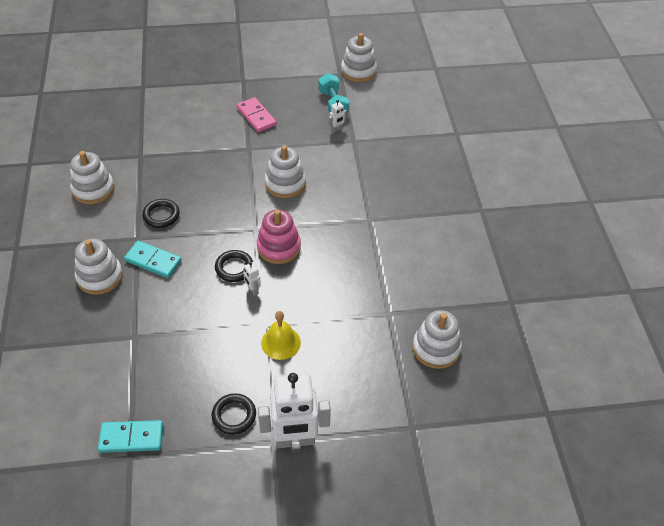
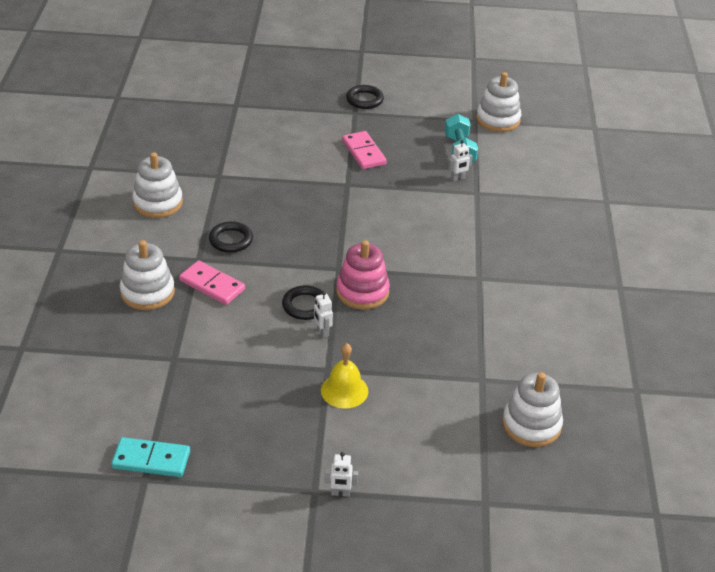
camera: 10 degrees right, 10 degrees down
(153, 261) = (212, 285): turquoise domino -> pink domino
(234, 415) = (274, 456): black ring -> black ring (364, 100)
(285, 183) = (384, 227): white stacking toy -> none
(295, 440) = (340, 493): white robot -> white robot, size x0.40

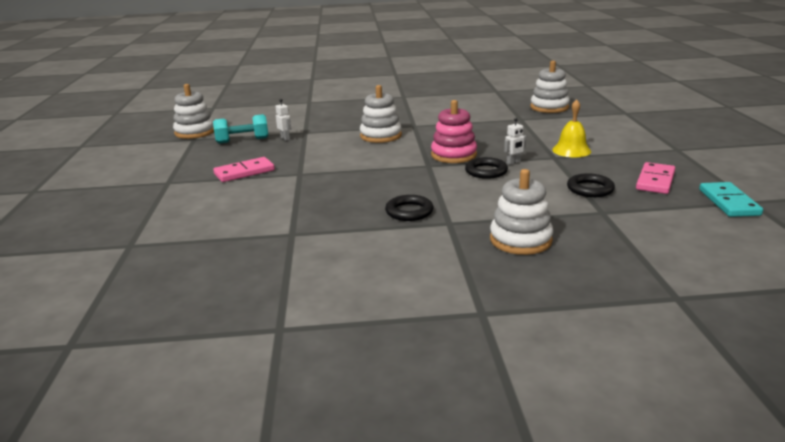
camera: 95 degrees left, 15 degrees down
(158, 203) = (355, 261): white stacking toy -> white stacking toy (381, 136)
(212, 285) = (486, 210): pink domino -> pink domino (655, 181)
(340, 493) = (668, 143): white robot -> none
(364, 100) = (143, 180): black ring -> black ring (590, 189)

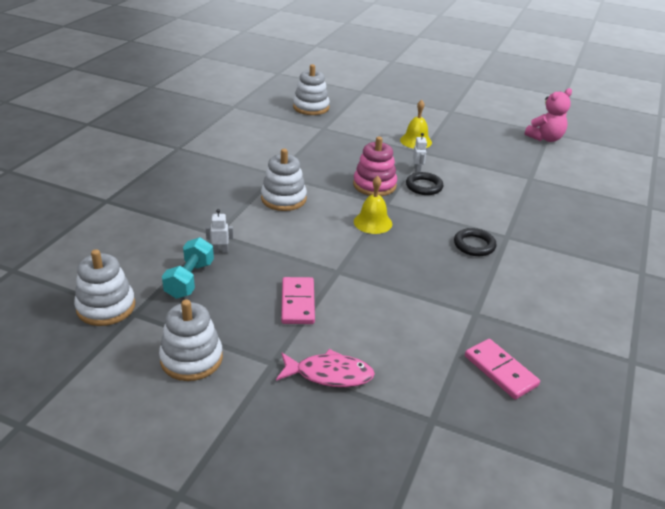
camera: 65 degrees left, 10 degrees up
(166, 200) = (329, 374): none -> pink fish
(389, 168) = (372, 222): none -> yellow bell
(520, 240) = (552, 221): white stacking toy -> white stacking toy (191, 359)
(590, 189) = (491, 166): black ring -> none
(655, 181) = (497, 141): pink domino -> pink domino (500, 371)
(728, 202) = (545, 138): turquoise domino -> pink teddy bear

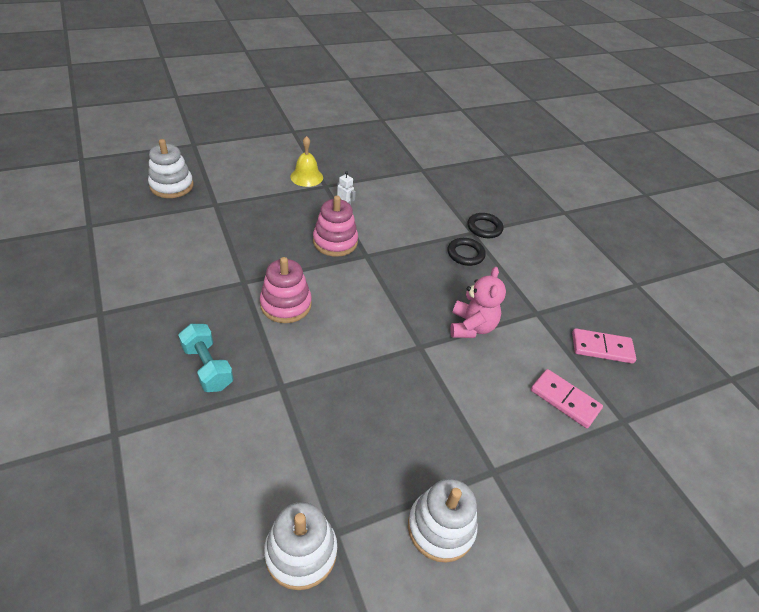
camera: 50 degrees left, 10 degrees up
(190, 279) = (329, 453): turquoise dumbbell -> turquoise dumbbell (208, 367)
(220, 251) = (311, 400): white robot -> none
(283, 199) = (286, 304): white stacking toy -> pink stacking toy
(297, 303) = (435, 400): pink domino -> pink domino (564, 400)
(329, 374) = (535, 443): pink fish -> none
(372, 222) = (381, 280): yellow bell -> none
(424, 186) = (369, 220): black ring -> black ring (484, 228)
(545, 138) = (386, 126): pink teddy bear -> pink teddy bear (471, 327)

